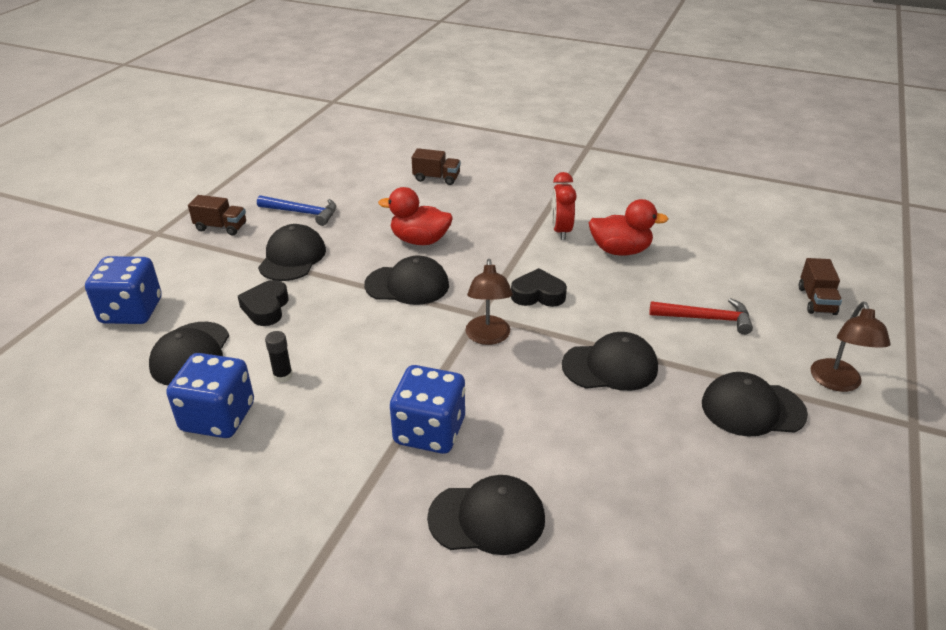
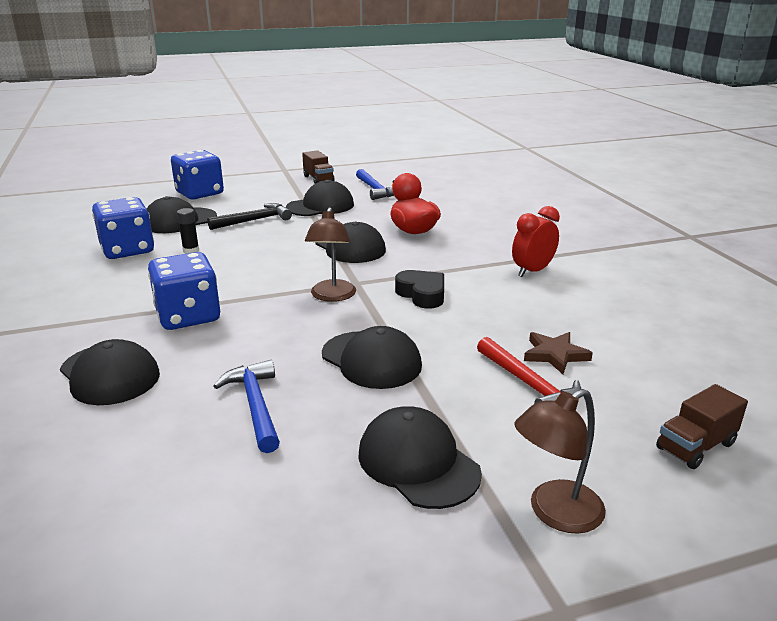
camera: 50 degrees right, 10 degrees down
(266, 308) = (254, 220): black heart -> black hammer
(436, 178) = (505, 206): brown truck -> none
(488, 337) = (332, 296): brown lamp -> brown lamp turned 45 degrees counterclockwise
(619, 451) = (255, 405): none -> blue hammer
(620, 250) = (556, 305): red duck -> none
(681, 289) = (555, 355): none -> brown star

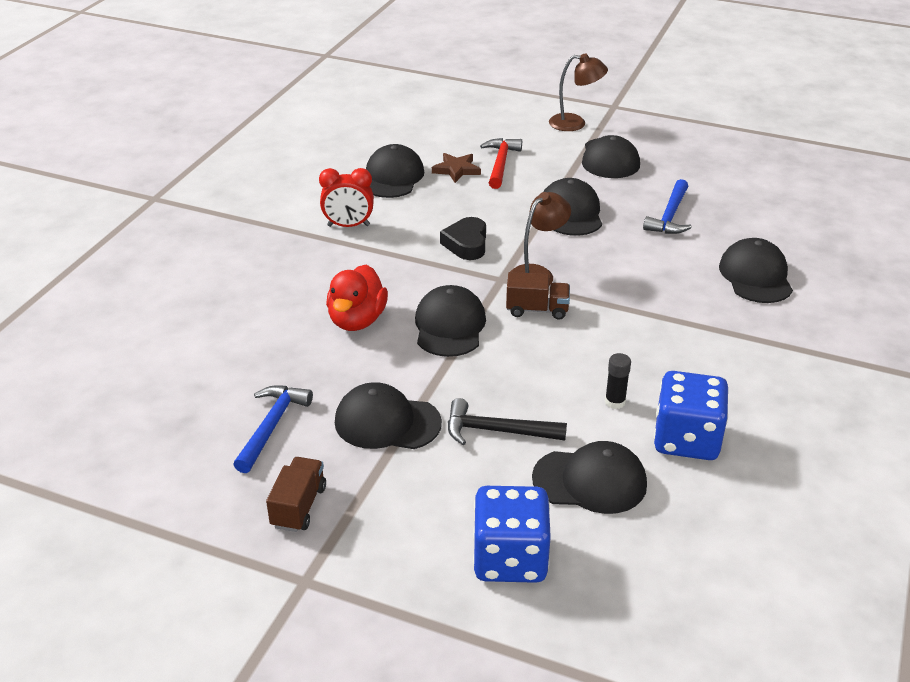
camera: 140 degrees left, 10 degrees up
(188, 316) = (671, 305): blue dice -> none
(590, 320) = (392, 177): none -> black cap
(695, 446) = (473, 115): brown truck -> brown truck (537, 310)

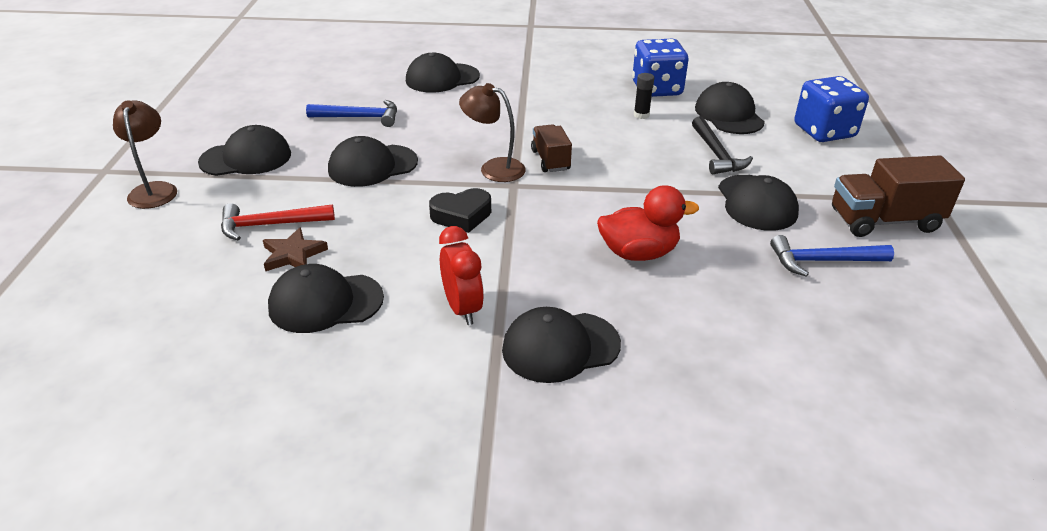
camera: 110 degrees left, 0 degrees up
(298, 507) = (884, 221): brown truck -> brown truck, size x1.64
(449, 326) = (606, 198): black cap -> black cap (560, 347)

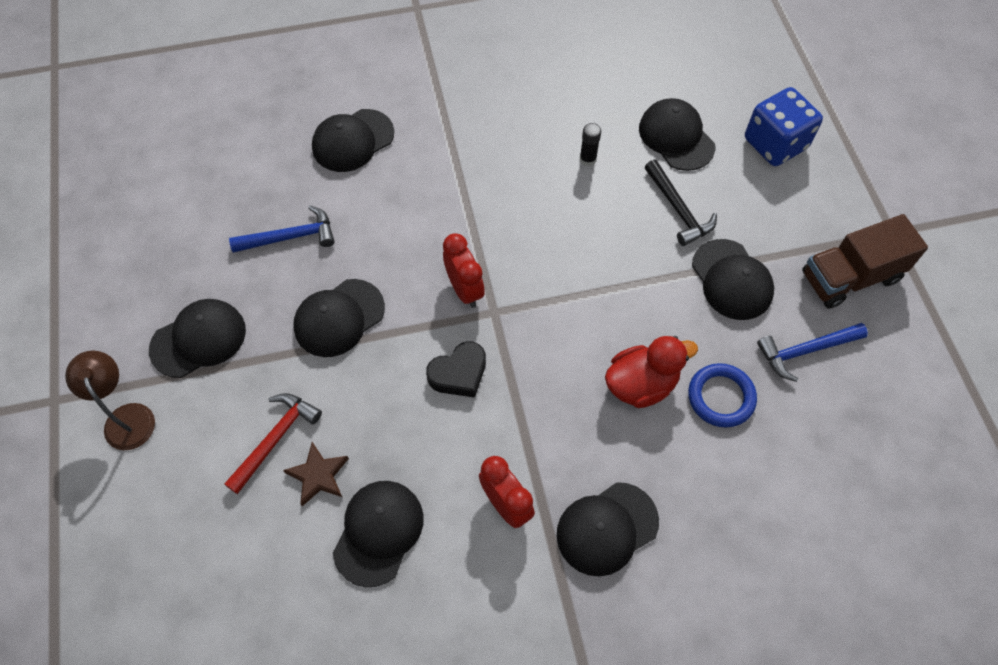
camera: 15 degrees left, 25 degrees up
(270, 225) = (275, 439): red hammer -> red hammer turned 150 degrees clockwise
(325, 303) = (378, 532): black cap -> black cap turned 135 degrees clockwise
(494, 168) = (464, 290): brown lamp -> red clock
(550, 160) = (517, 262): brown truck -> none
(657, 89) = (592, 106): blue dice -> none
(720, 276) = (721, 397): none -> blue ring

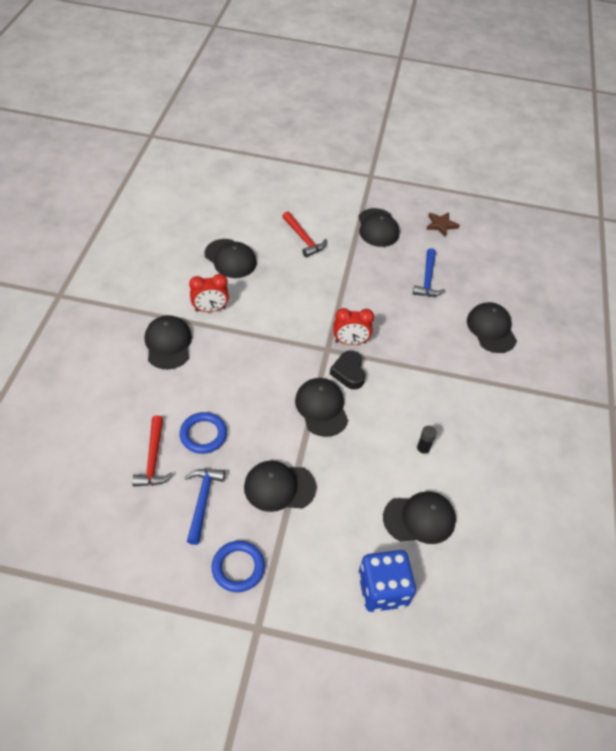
camera: 110 degrees right, 10 degrees down
(126, 417) = (347, 195): brown lamp -> none
(318, 475) = (274, 247): brown star -> brown star (441, 225)
(339, 318) = (361, 282): black cap -> black cap (321, 408)
(459, 373) = (296, 319): black heart -> black heart (348, 373)
(641, 384) = (237, 398): red duck -> none
(678, 209) = (352, 485): black hammer -> none
(793, 437) = (153, 459): none -> red hammer
(850, 277) = (238, 567): brown truck -> blue ring

